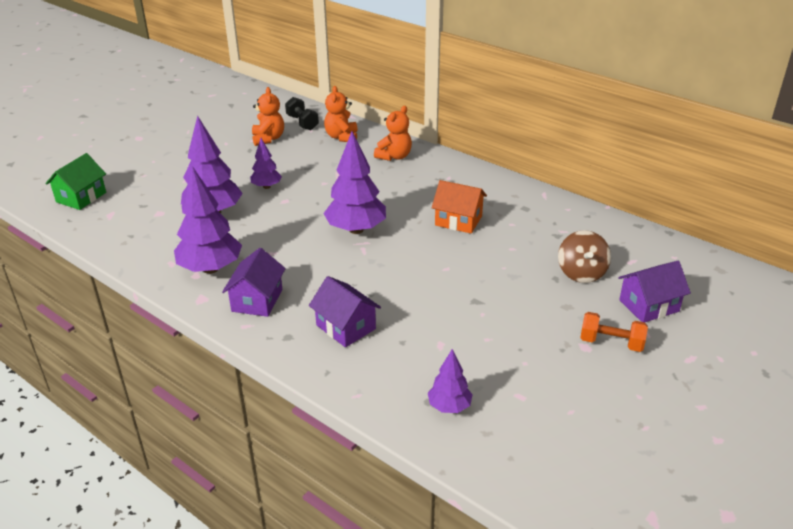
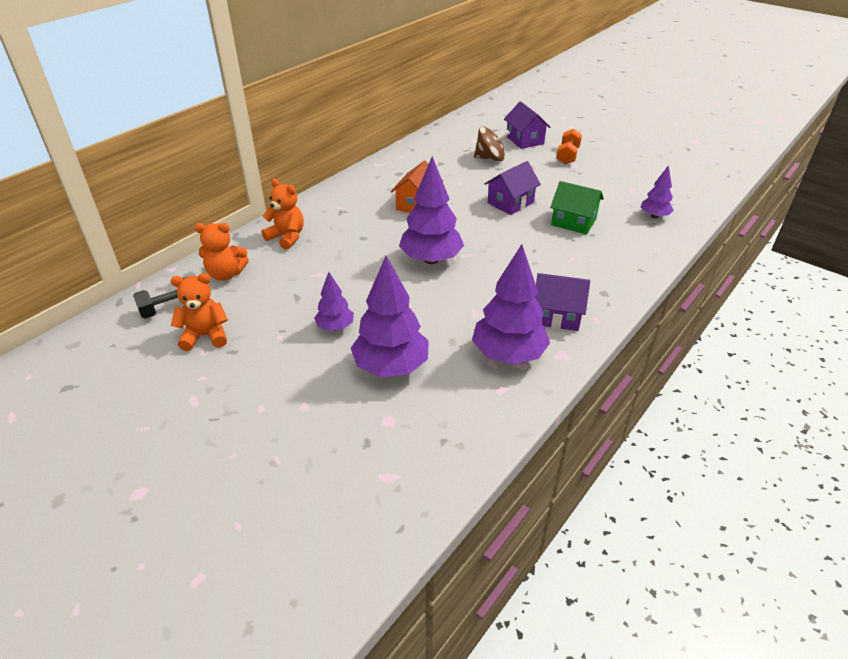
camera: 90 degrees left, 5 degrees up
(81, 197) = (333, 529): green house -> green house (573, 222)
(345, 327) = (582, 262): purple house -> purple house (510, 203)

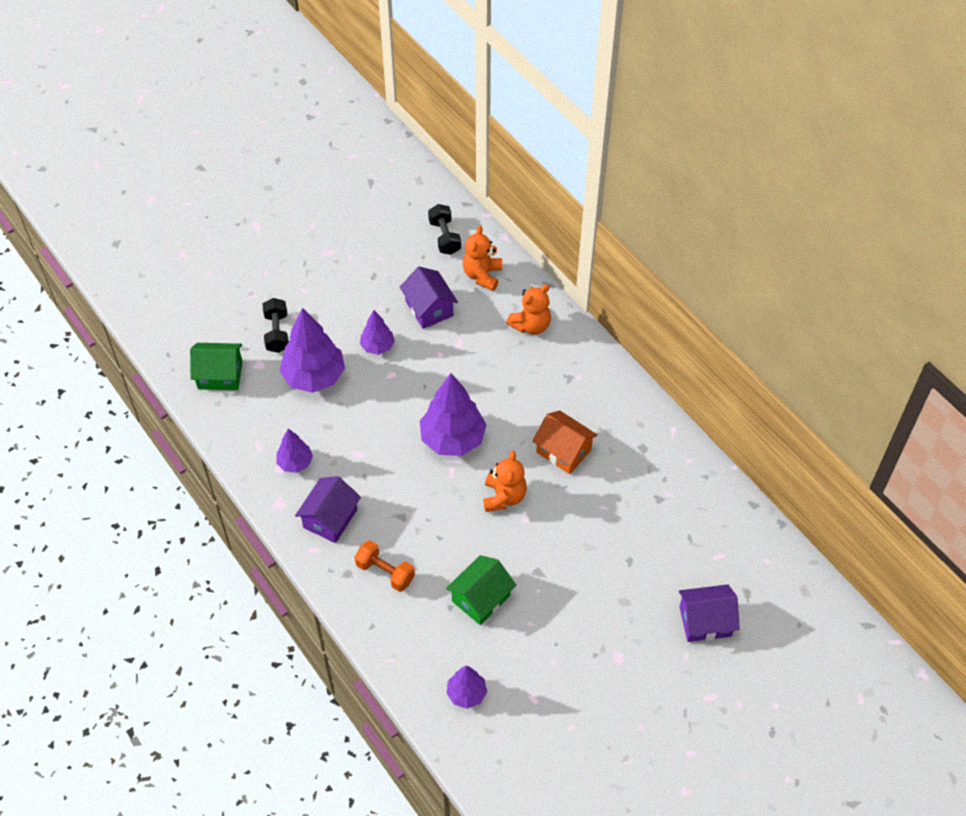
camera: 105 degrees right, 15 degrees up
(205, 336) = (399, 259): orange teddy bear -> orange teddy bear (504, 497)
(334, 416) = (277, 333): none -> black dumbbell
(417, 455) = (220, 375): none -> green house
(490, 158) = (659, 560): brown spinning top -> none
(508, 354) = (295, 463): purple tree -> purple tree, size x0.55
(510, 203) = (541, 547): purple house -> purple house (429, 308)
(567, 156) = (645, 659): orange dumbbell -> orange dumbbell (385, 572)

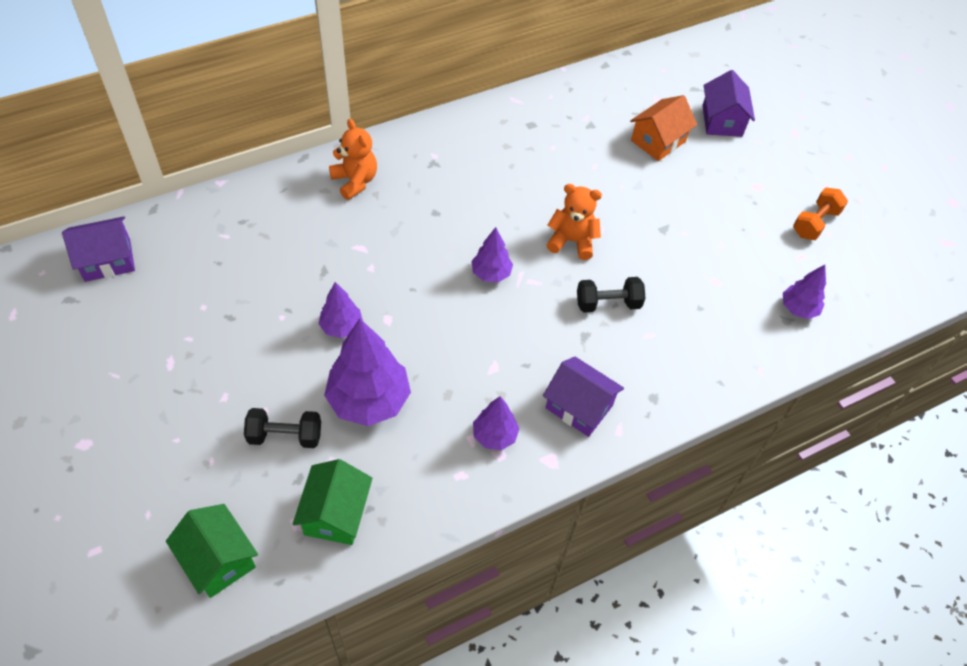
camera: 85 degrees left, 0 degrees up
(385, 572) = (654, 360): orange dumbbell -> orange dumbbell (815, 223)
(429, 308) = (301, 268): purple house -> purple house (107, 260)
(444, 237) = (197, 237): black dumbbell -> black dumbbell (608, 303)
(453, 439) = (491, 273): purple tree -> purple tree, size x0.55
(481, 598) = (691, 280): green house -> green house (218, 559)
(482, 275) = (269, 211): orange teddy bear -> none
(563, 451) = (524, 184): orange house -> orange house (658, 141)

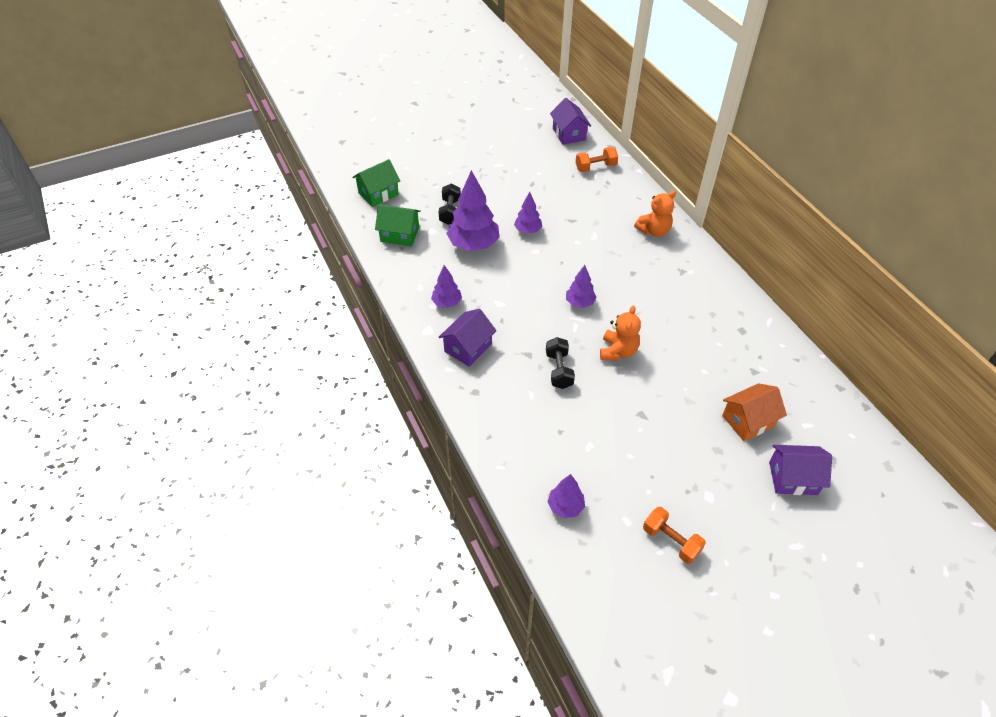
camera: 95 degrees right, 5 degrees down
(203, 232) = (595, 167): none -> orange dumbbell
(658, 141) = (748, 420): orange house -> orange house turned 75 degrees counterclockwise

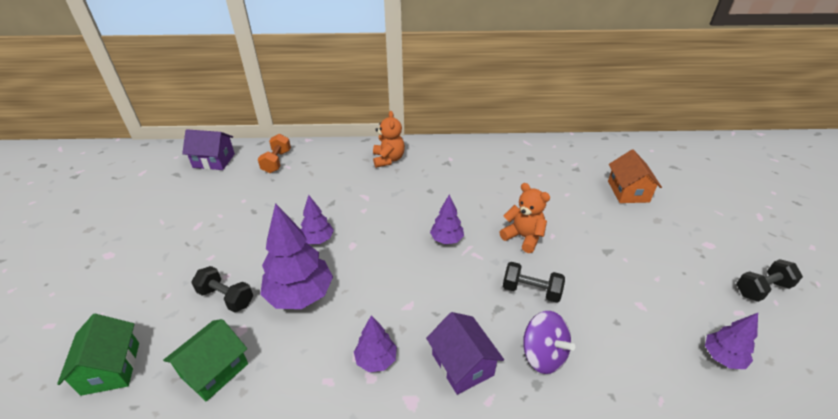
camera: 65 degrees left, 10 degrees down
(501, 390) = (543, 355): none -> purple spinning top
(671, 541) = (762, 289): orange dumbbell -> black dumbbell
(793, 478) = (691, 192): purple house -> none

